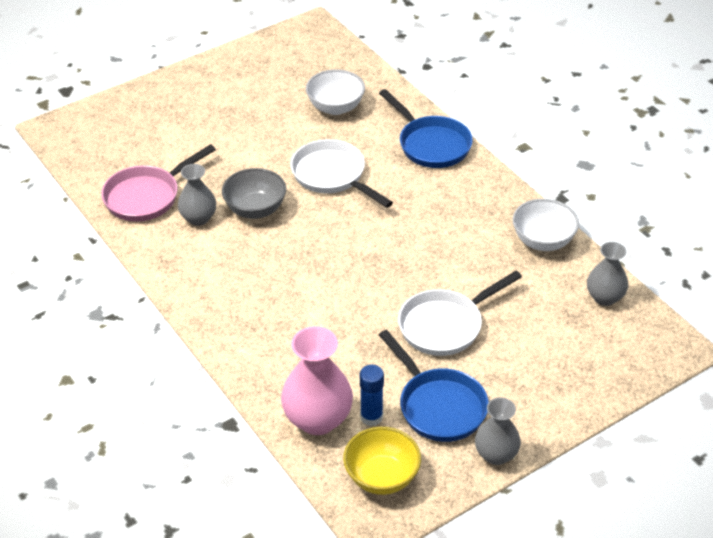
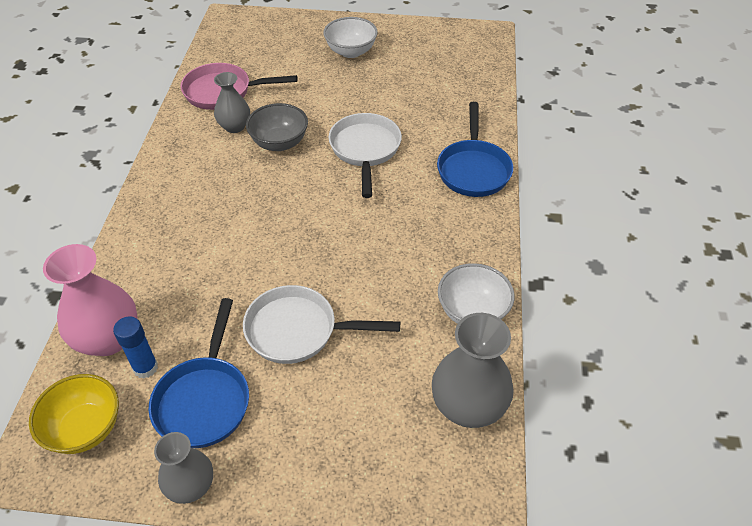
camera: 40 degrees right, 5 degrees up
(335, 107) = (432, 100): white bowl -> white bowl (351, 51)
(605, 297) = (468, 406): grey vase -> grey vase, size x1.60

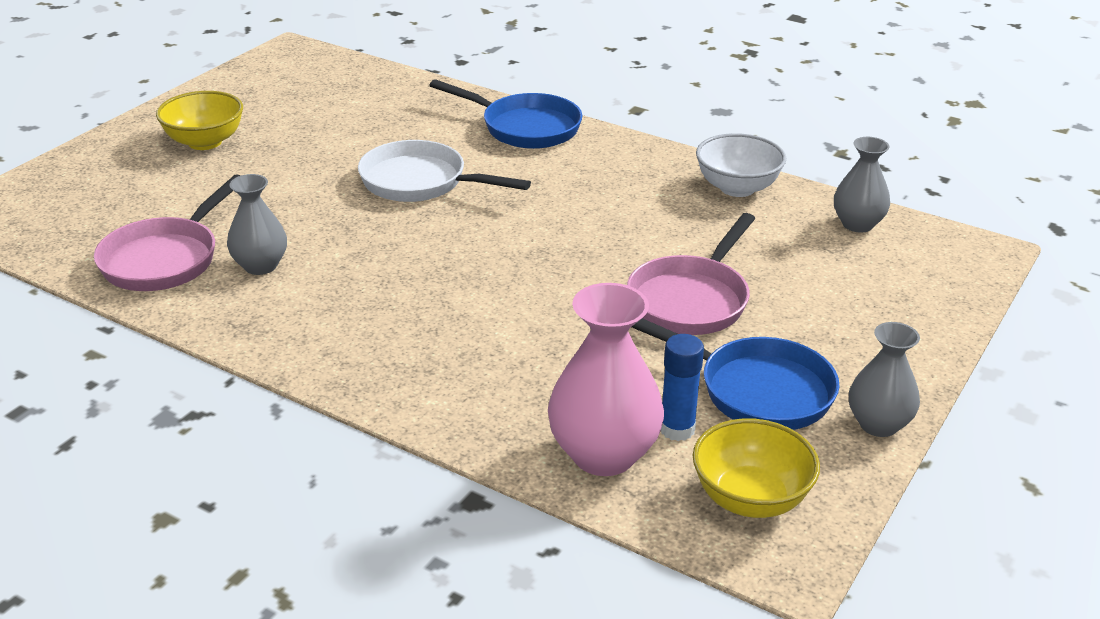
camera: 65 degrees left, 15 degrees down
(279, 143) = (338, 238): grey bowl -> none
(298, 330) = (691, 300): white pan -> pink pan
(351, 51) = (205, 142): white bowl -> yellow bowl
(468, 406) = (857, 224): grey vase -> grey vase, size x0.62

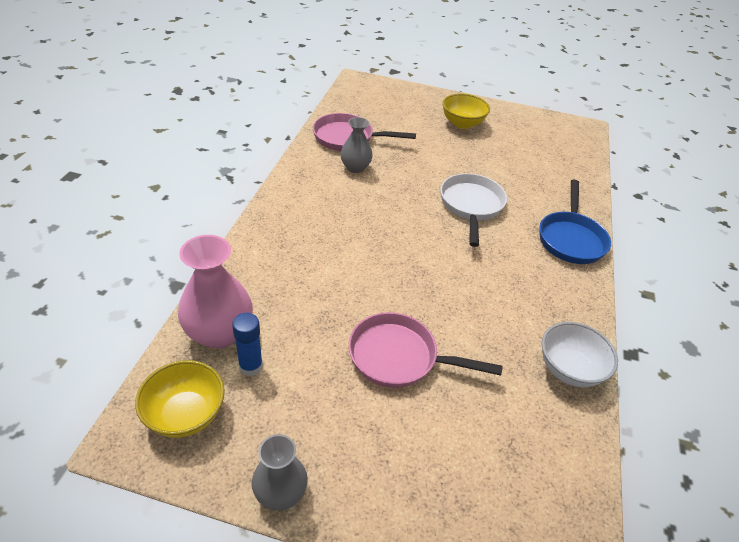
camera: 70 degrees right, 10 degrees up
(756, 390) = (303, 407): blue pan -> none
(857, 224) = (564, 463): grey vase -> none

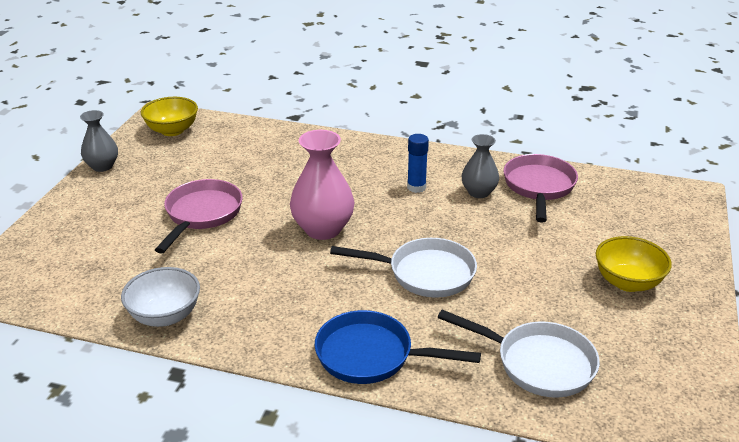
camera: 95 degrees right, 10 degrees down
(219, 333) = (241, 136): pink vase -> pink vase (323, 229)
(251, 366) = (207, 150): blue glue stick -> blue glue stick (416, 187)
(550, 169) = (538, 363): none -> white pan

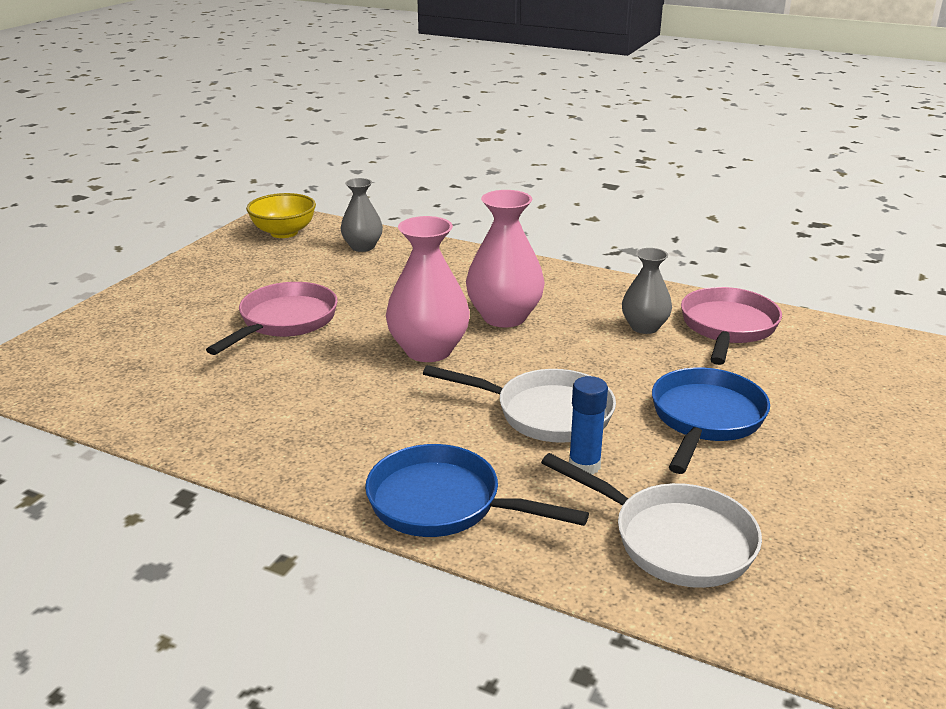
camera: 10 degrees right, 5 degrees down
(102, 166) = (188, 262): grey vase -> grey vase (362, 247)
(165, 316) = (196, 428): white bowl -> none
(372, 194) = (504, 317): none -> pink vase
(416, 187) = (563, 315): blue glue stick -> blue glue stick (584, 465)
(539, 266) = (705, 419): none -> blue pan
(627, 282) = (828, 451): yellow bowl -> none

